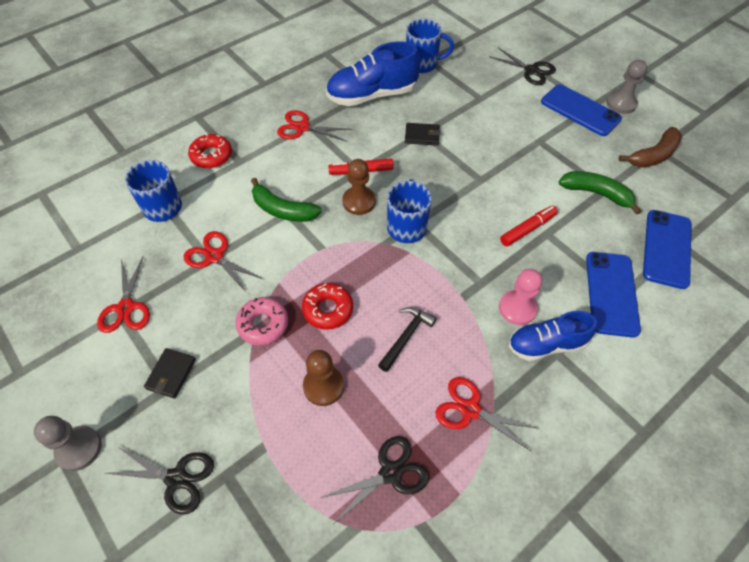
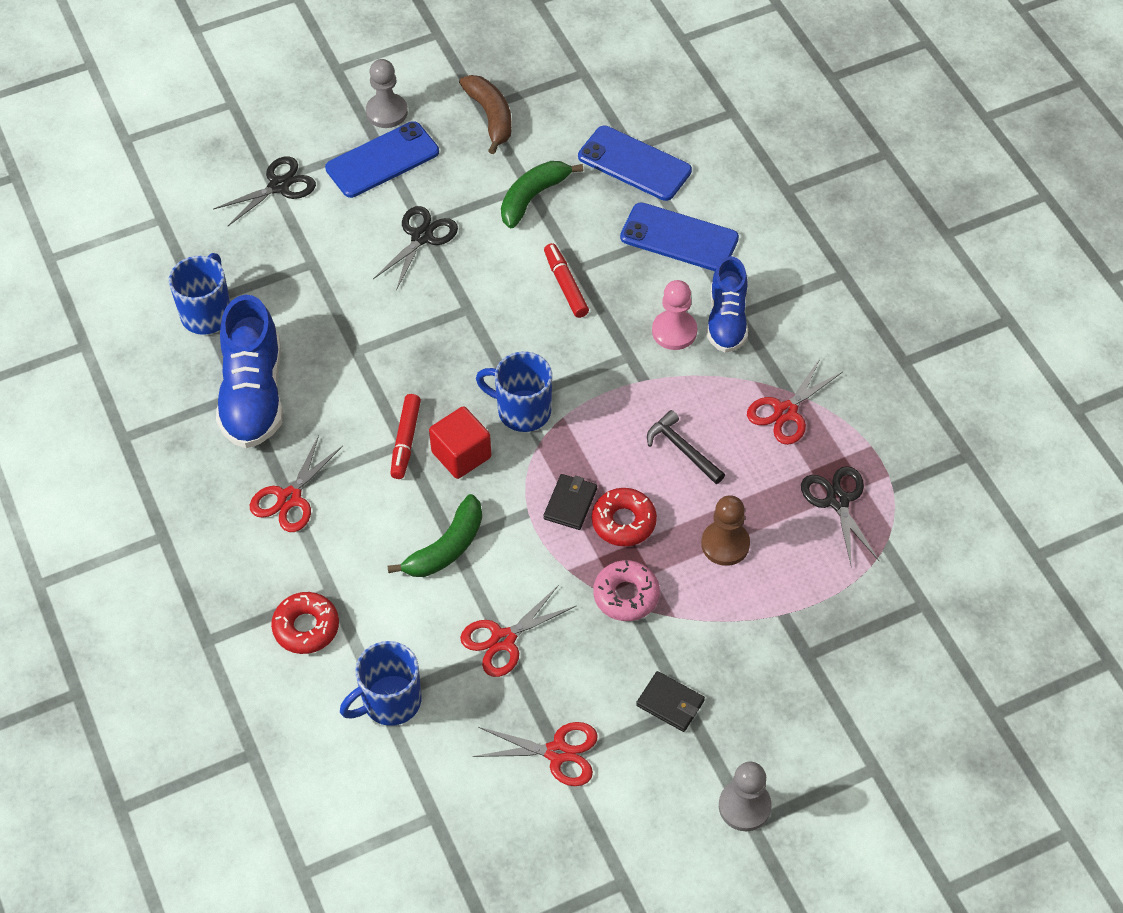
camera: 75 degrees left, 0 degrees up
(176, 478) = (801, 704): black scissors -> black scissors (421, 237)
(359, 202) = (461, 455): brown pawn -> red cube
(422, 136) = (363, 353): black wallet -> black wallet (570, 503)

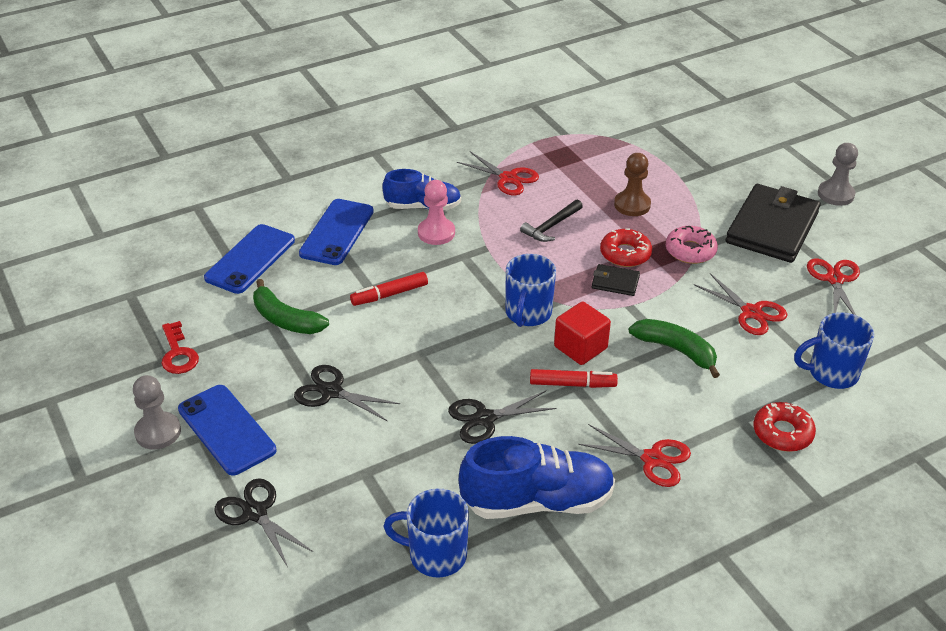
camera: 95 degrees left, 15 degrees down
(390, 701) = (831, 373): blue mug -> blue mug turned 120 degrees clockwise
(490, 117) = (178, 353): brown banana -> red key
(670, 703) = (772, 227): black wallet -> black wallet, size x2.26
(837, 501) = (582, 156): black scissors -> black scissors (485, 418)

